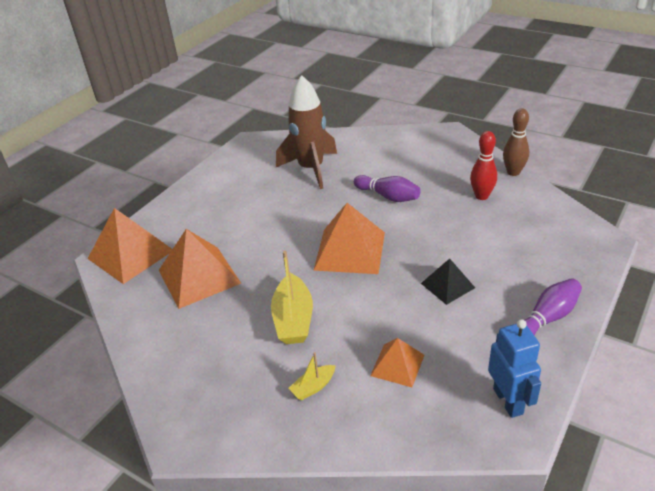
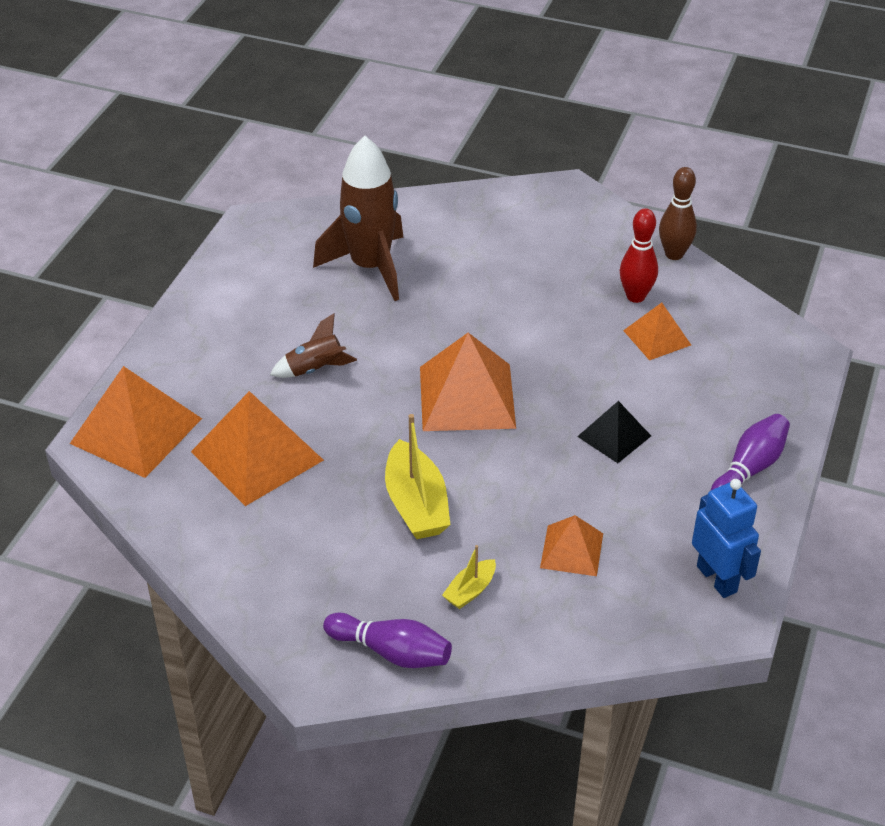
camera: 15 degrees left, 5 degrees up
(256, 226) = (315, 369): none -> brown rocket
(388, 196) = (501, 306): purple bowling pin -> purple bowling pin (392, 652)
(491, 222) = (657, 337): none -> orange pyramid

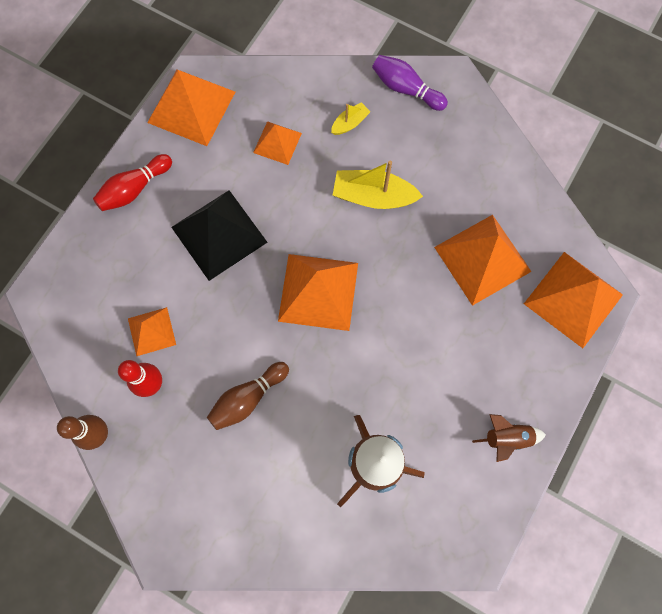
camera: 170 degrees left, 30 degrees up
(315, 369) = (432, 342): brown rocket -> brown rocket (507, 438)
(416, 504) = (373, 196): yellow boat -> yellow boat turned 75 degrees counterclockwise
(523, 298) = (247, 398): none -> brown bowling pin
(614, 436) = (219, 234): black pyramid -> black pyramid, size x1.79
(717, 579) = (191, 107): blue robot -> orange pyramid
(749, 469) = (134, 189): purple bowling pin -> red bowling pin

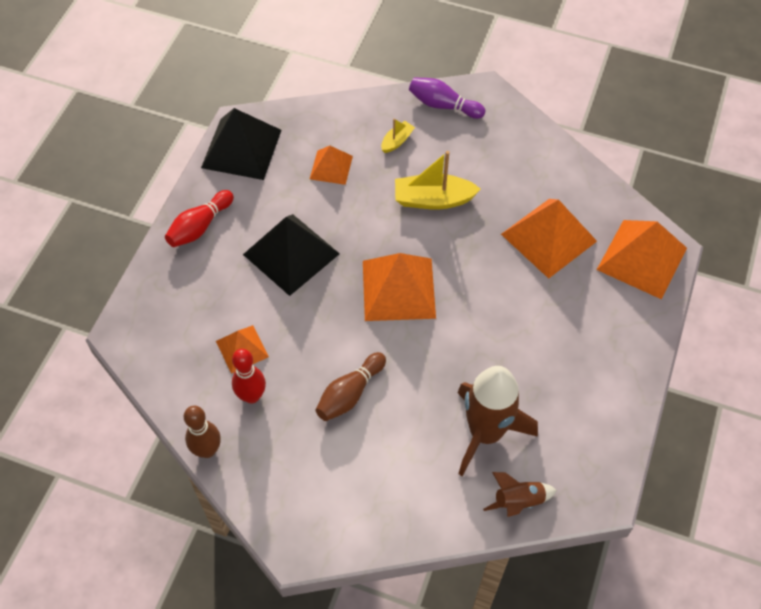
camera: 10 degrees left, 15 degrees down
(191, 107) = (241, 148): orange pyramid -> black pyramid
(507, 438) = (609, 388): brown rocket -> brown rocket (518, 501)

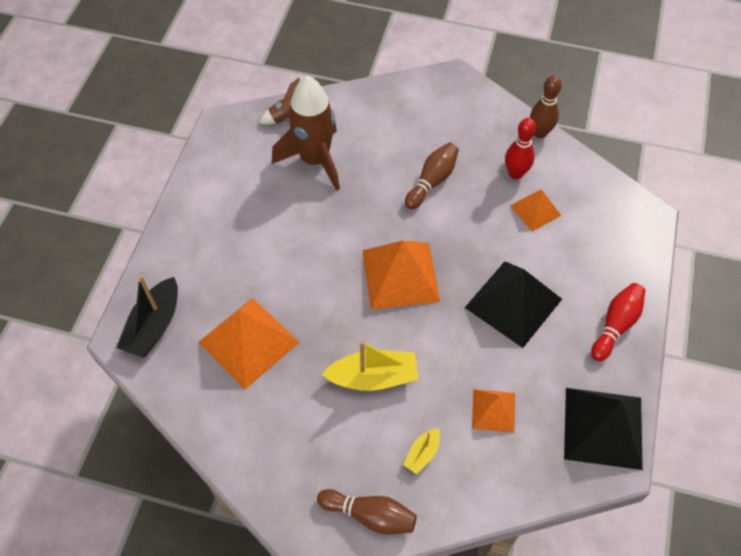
camera: 175 degrees right, 0 degrees up
(443, 105) = (370, 515): purple bowling pin -> brown bowling pin
(641, 258) = (154, 326): orange pyramid -> black boat

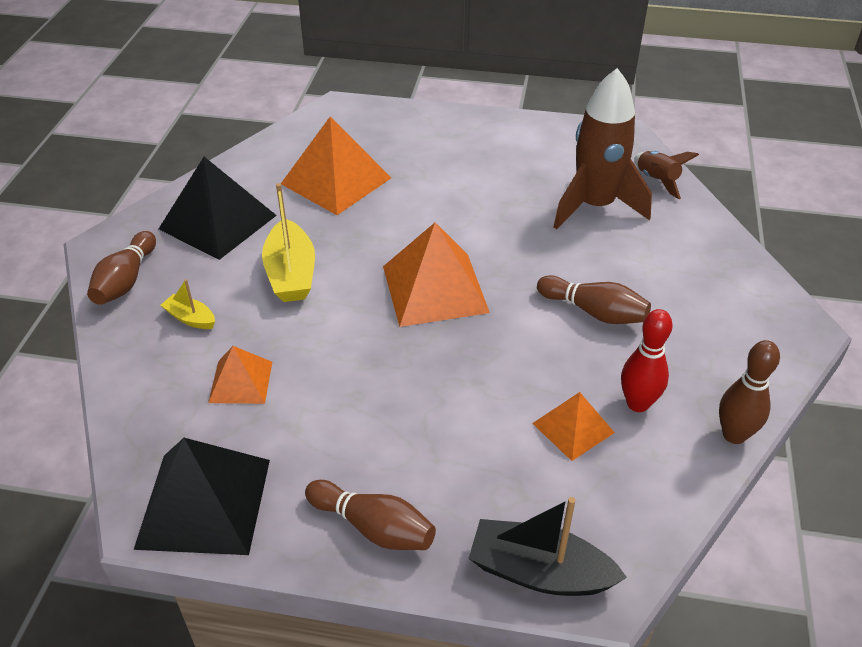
camera: 85 degrees right, 15 degrees down
(154, 326) = (353, 122): black boat -> black boat (539, 572)
(513, 303) = (403, 402): black pyramid -> black pyramid (218, 222)
(615, 325) = (373, 527): red bowling pin -> brown bowling pin

